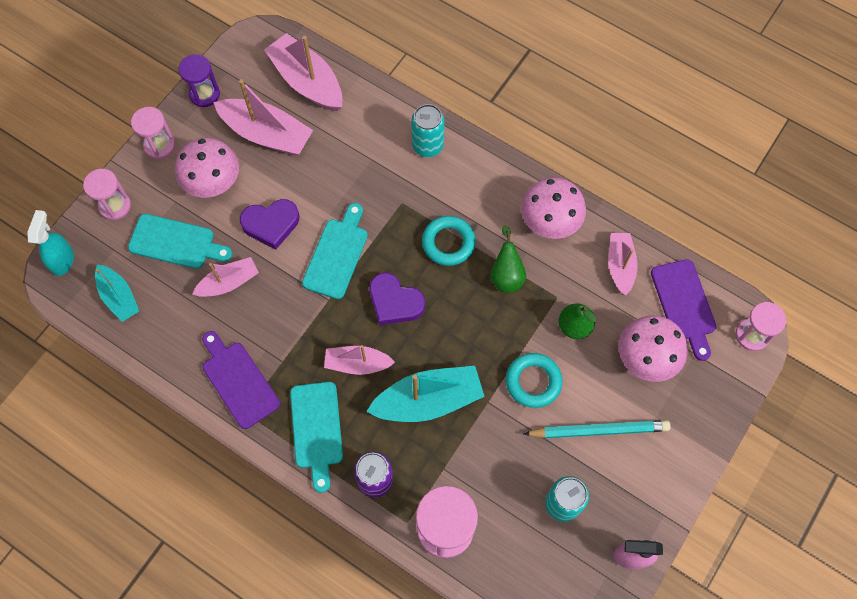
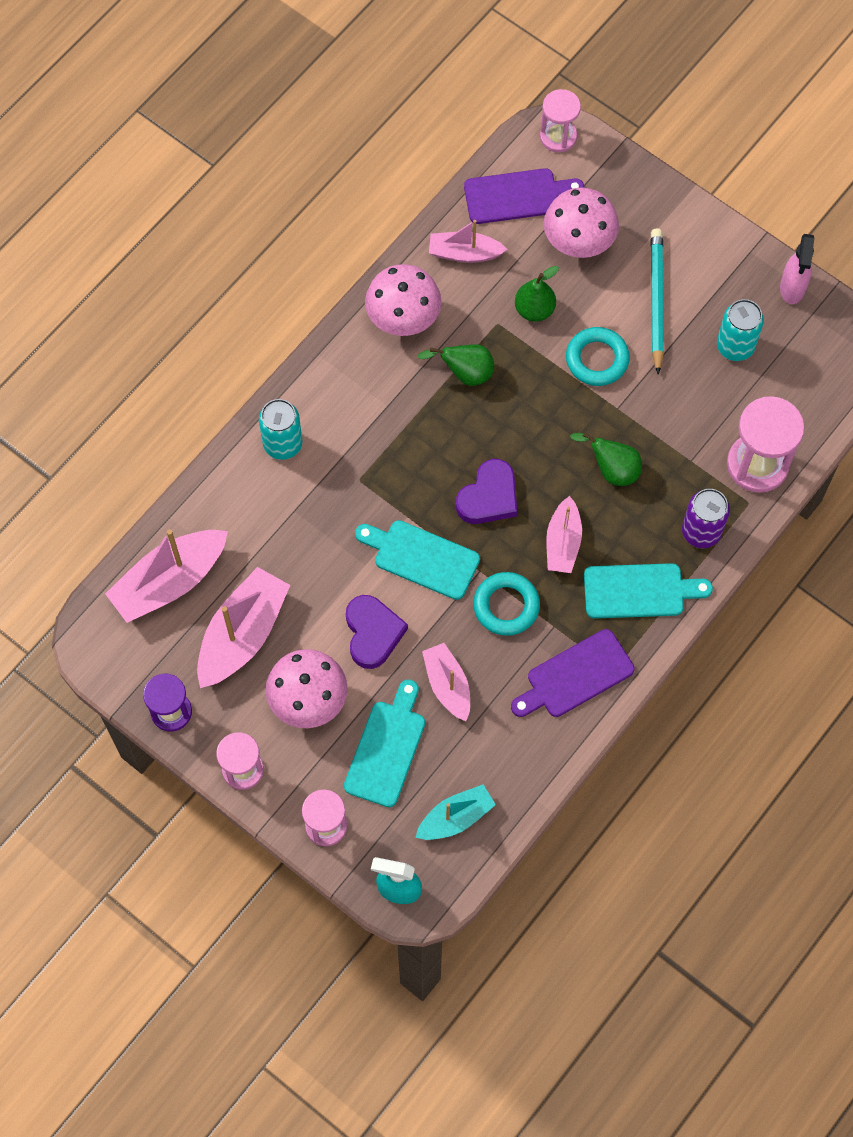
camera: 85 degrees left, 0 degrees up
(428, 400) = (612, 469): turquoise boat -> green pear
(448, 243) = (418, 432): turquoise ring -> turquoise ring (506, 606)

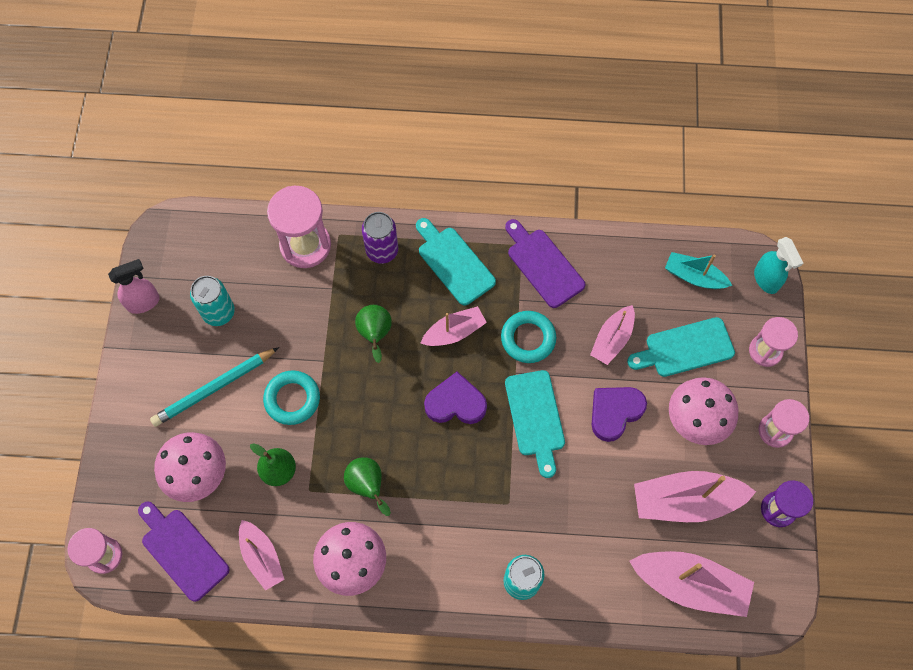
camera: 125 degrees left, 0 degrees up
(575, 676) = (543, 265): purple cutting board -> purple cutting board turned 150 degrees counterclockwise

